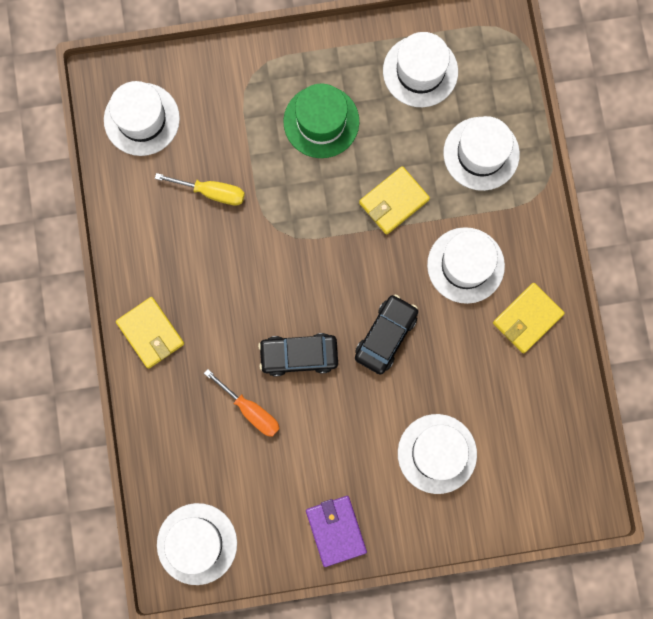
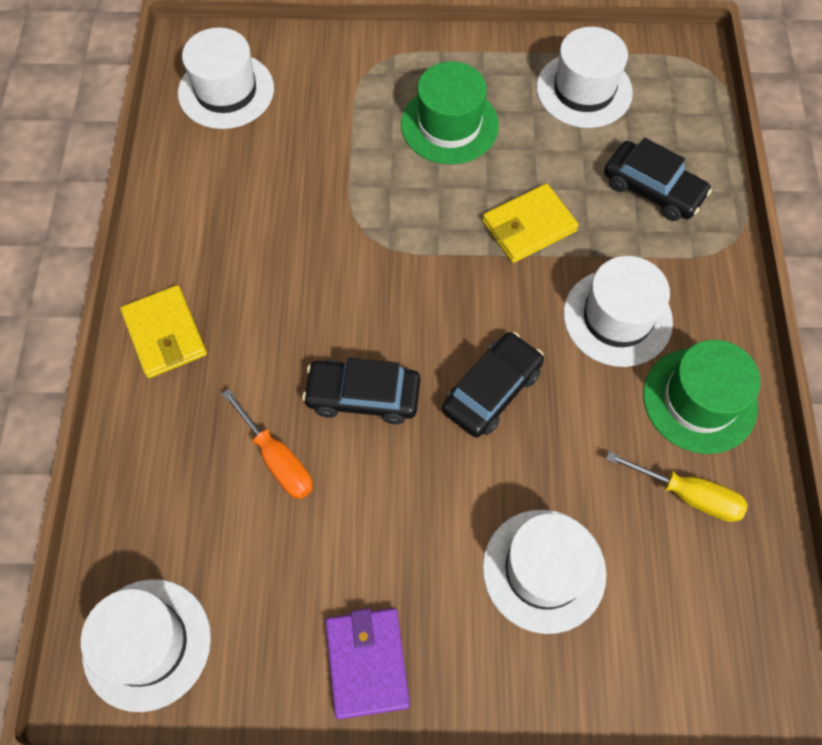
camera: 10 degrees right, 15 degrees down
(211, 192) = (291, 180): yellow screwdriver -> yellow screwdriver (687, 494)
(481, 153) = (652, 189): white hat -> black car
(527, 318) = (699, 400): yellow wallet -> green hat

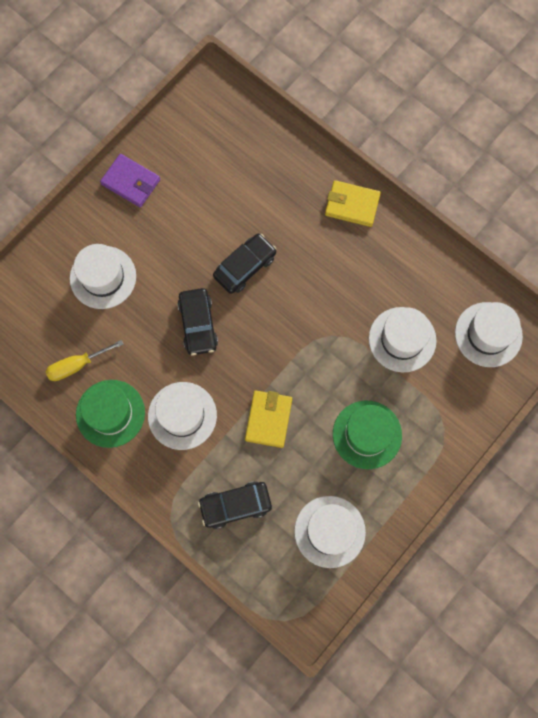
camera: 130 degrees right, 10 degrees up
(147, 644) = (211, 110): white hat -> white hat (402, 339)
(277, 458) = (247, 209): orange screwdriver -> none

